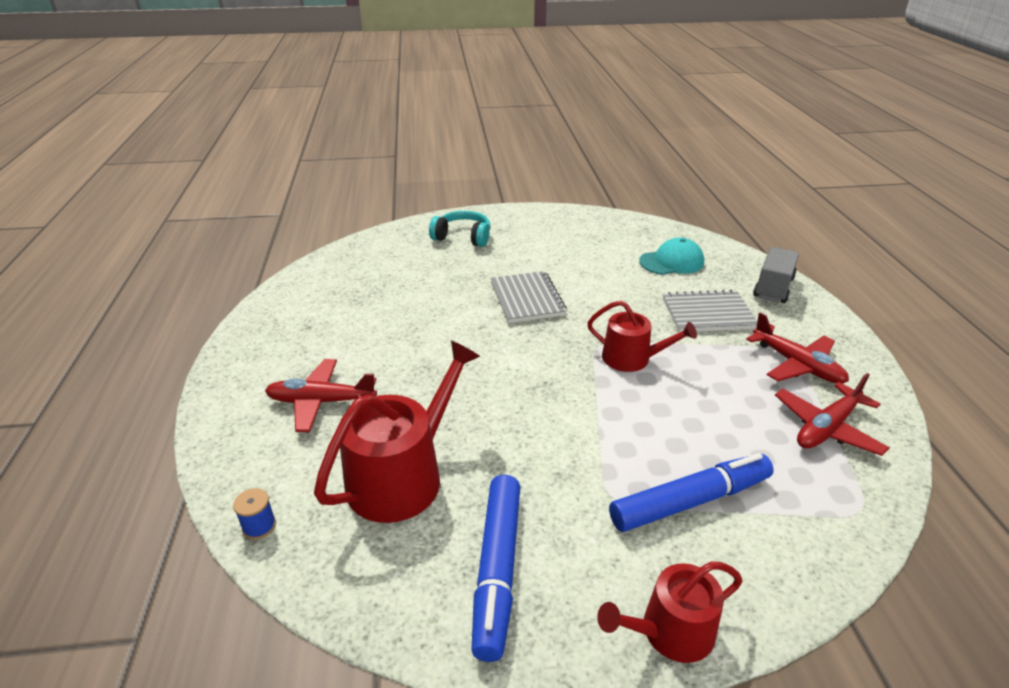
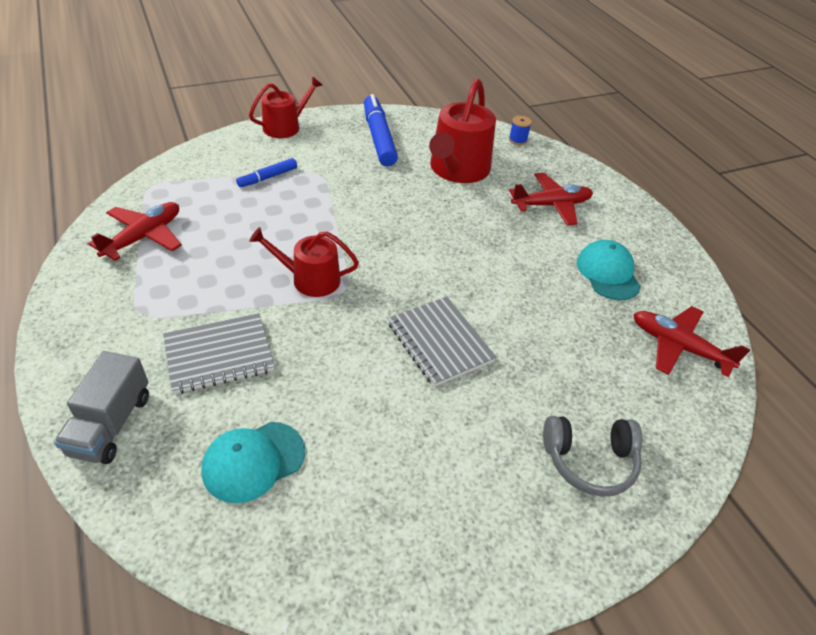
camera: 160 degrees right, 10 degrees up
(337, 326) = (608, 273): none -> turquoise cap
(463, 237) = (589, 461): turquoise headphones -> grey headphones
(690, 501) = (267, 177): blue marker -> blue marker, size x0.54
(797, 365) = (139, 297): red plane -> red plane (678, 346)

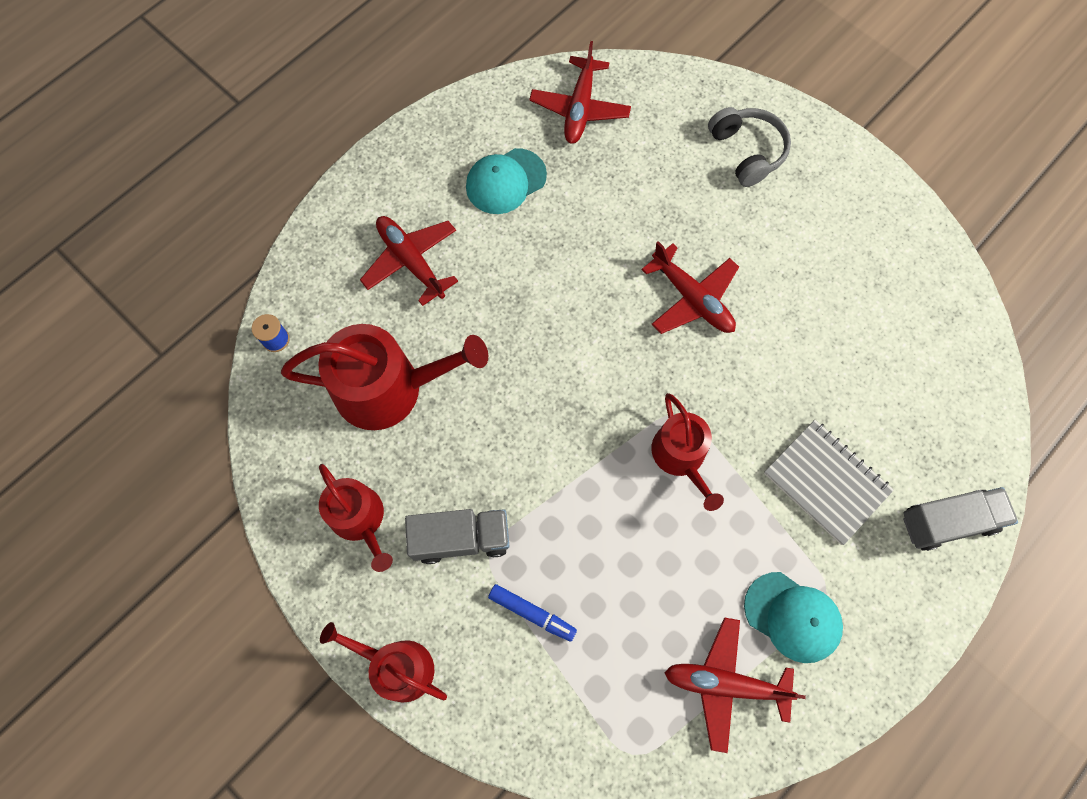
camera: 110 degrees left, 25 degrees up
(253, 461) = (902, 386): turquoise cap -> turquoise cap (792, 617)
(337, 167) = (461, 538): none -> grey truck
(379, 138) = (360, 519): blue marker -> red watering can
(440, 342) = (692, 299): grey notebook -> red plane

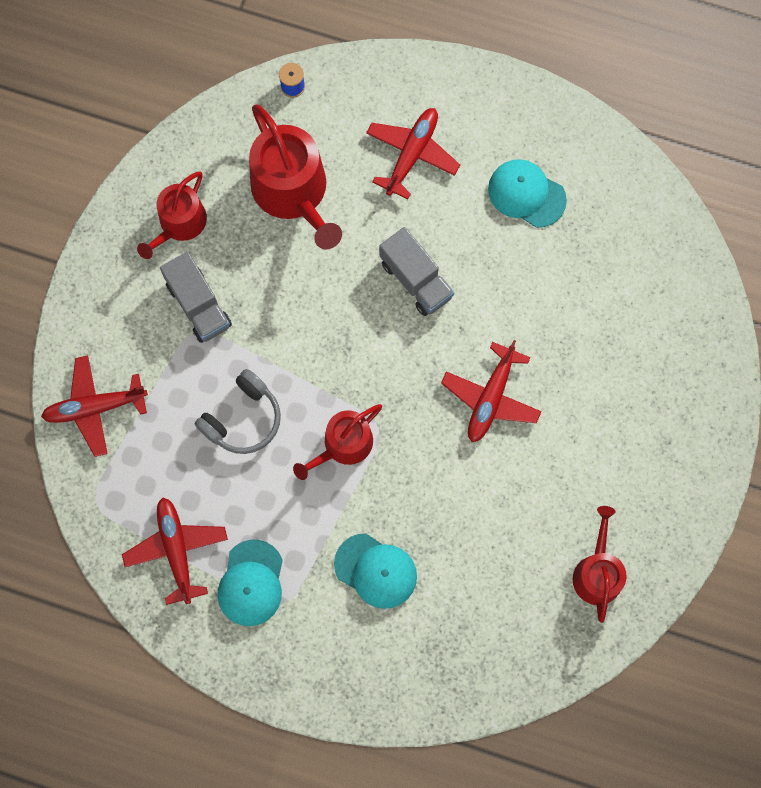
camera: 65 degrees right, 5 degrees up
(396, 666) = (84, 304): red watering can -> red watering can (597, 572)
(532, 613) = (165, 384): blue marker -> none
(579, 108) = (634, 223): red plane -> red plane (95, 407)
(747, 151) = (665, 388): grey headphones -> grey headphones (243, 419)
(826, 482) = (376, 570): grey notebook -> turquoise cap
(947, 522) = (387, 683): grey truck -> grey truck (416, 280)

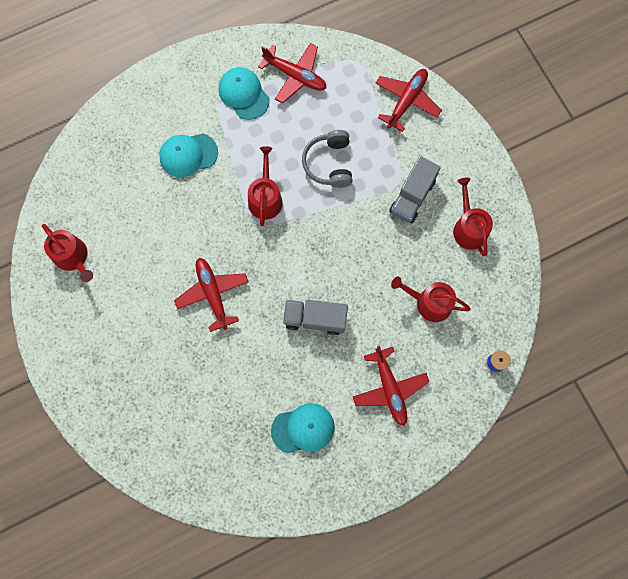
camera: 135 degrees right, 0 degrees up
(198, 305) = (412, 197): grey truck -> grey truck turned 75 degrees counterclockwise
(293, 193) = (429, 303): red watering can -> red watering can, size x0.62

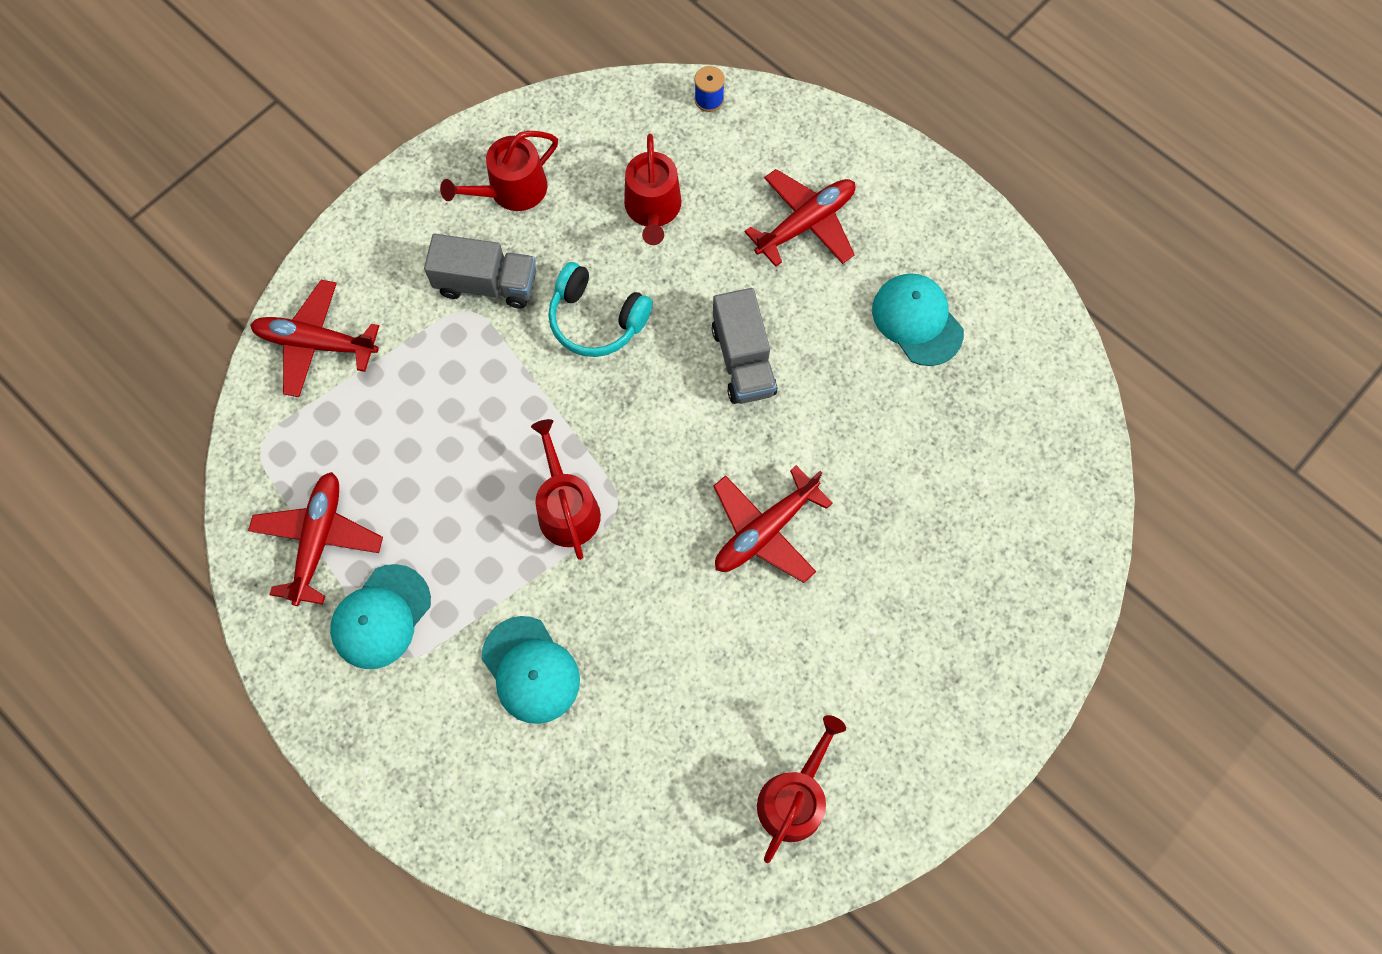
camera: 110 degrees left, 5 degrees down
(265, 198) = (566, 508): red watering can -> red watering can turned 90 degrees clockwise
(329, 163) = (470, 427): grey headphones -> none
(369, 248) = (596, 320): none -> turquoise headphones

